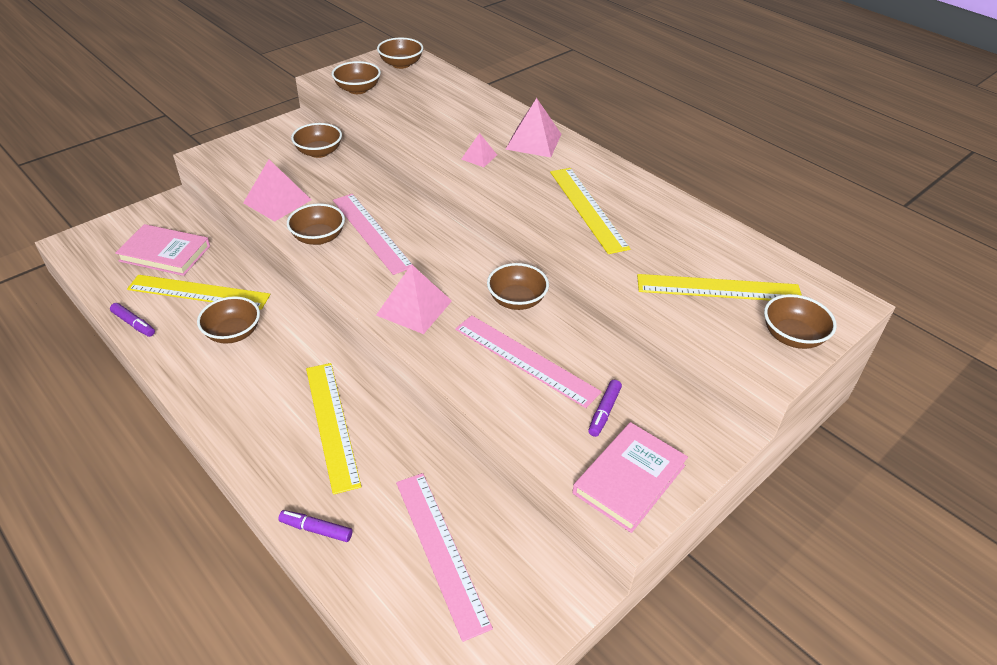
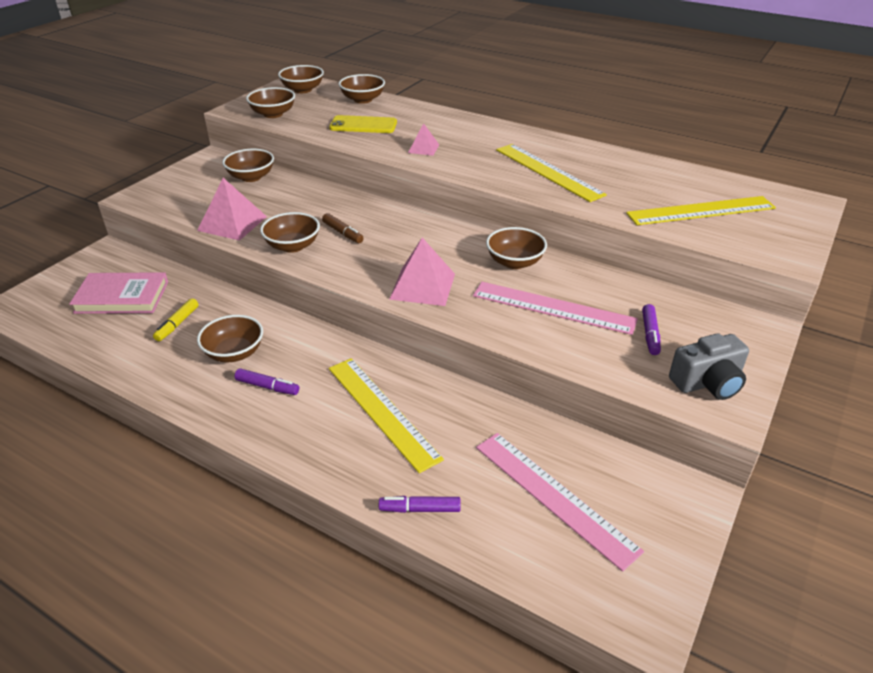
camera: 15 degrees left, 5 degrees down
(134, 324) = (120, 366): purple marker -> purple marker (267, 387)
(199, 292) = (177, 324): yellow ruler -> yellow marker
(371, 232) = (343, 233): pink ruler -> brown marker
(436, 118) = (363, 125): none -> yellow phone
(533, 141) = (465, 130): pink pyramid -> none
(629, 479) = (707, 383): pink book -> grey camera
(792, 336) = (785, 234): brown bowl -> brown bowl (363, 100)

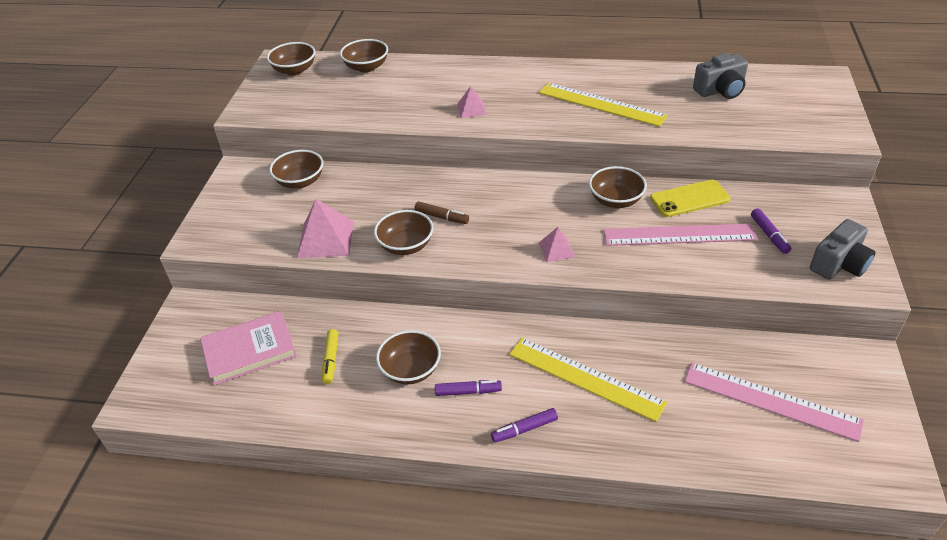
camera: 20 degrees left, 5 degrees up
(273, 114) = (290, 108): brown bowl -> none
(363, 125) = (392, 97): yellow phone -> yellow phone (689, 199)
(420, 509) = (680, 452): purple marker -> purple marker (524, 429)
(422, 286) = (556, 249): pink pyramid -> pink pyramid, size x0.56
(681, 187) = (720, 90): none -> grey camera
(701, 210) = (751, 110): yellow ruler -> none

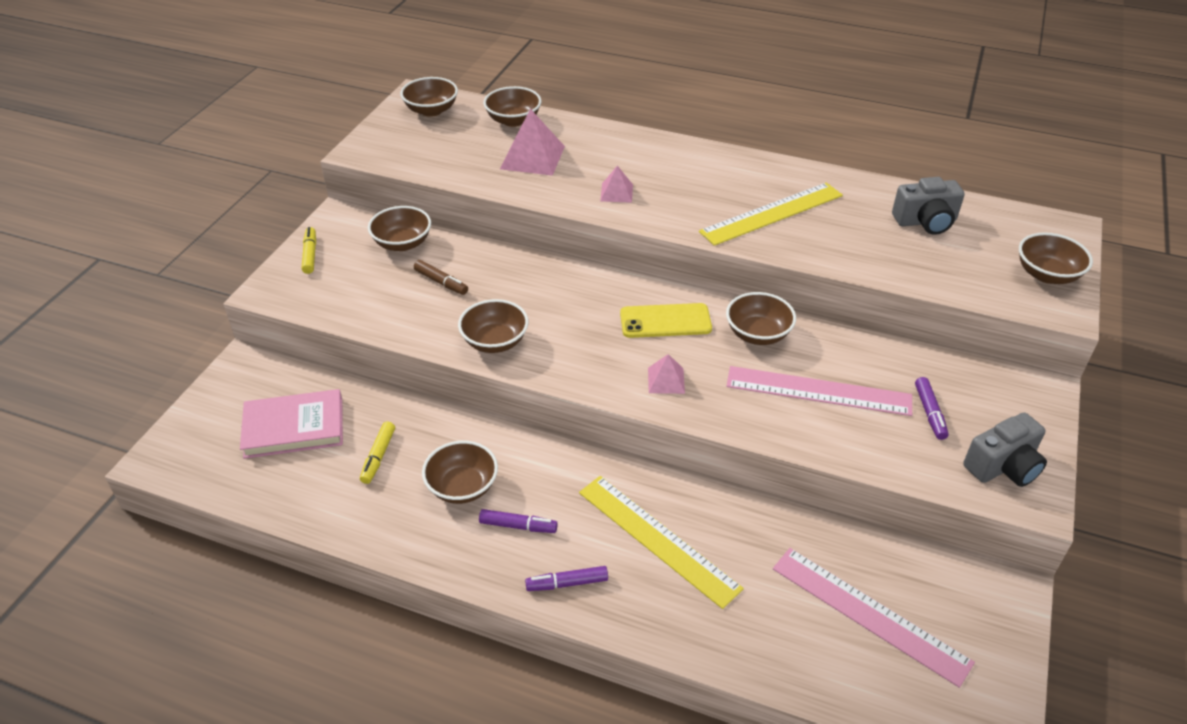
camera: 10 degrees right, 0 degrees up
(223, 205) = (310, 255): none -> yellow marker
(325, 239) = (408, 316): pink pyramid -> pink pyramid (532, 157)
(441, 217) = (547, 315): brown marker -> brown marker (441, 282)
(601, 104) = (772, 214): yellow ruler -> yellow ruler turned 75 degrees counterclockwise
(689, 199) = (848, 349): yellow phone -> yellow phone (665, 321)
(825, 114) = (1047, 274): none -> brown bowl

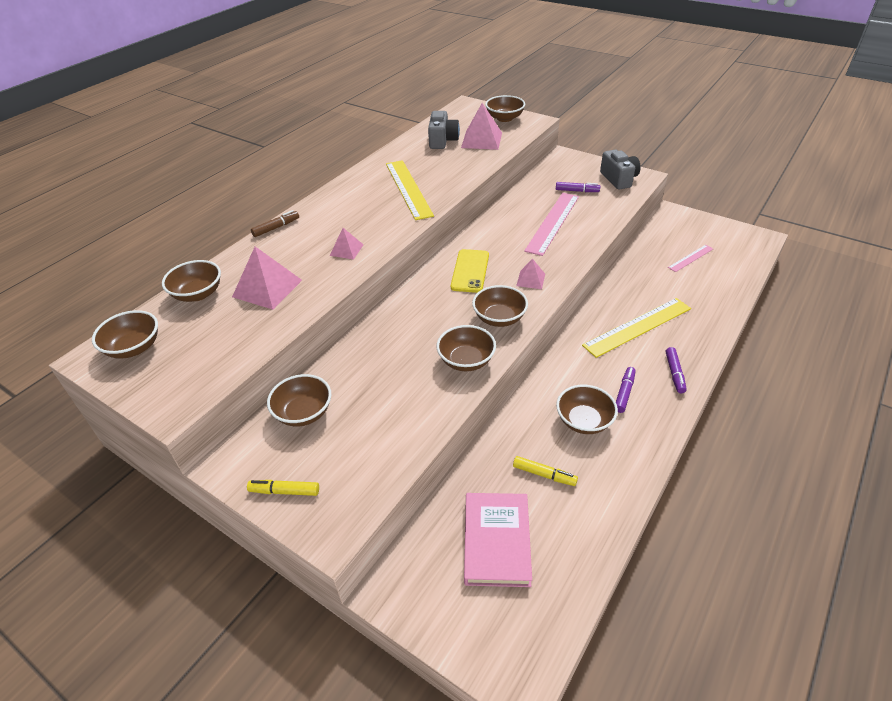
camera: 75 degrees left, 0 degrees up
(441, 282) = (375, 388): brown marker -> brown marker (276, 228)
(758, 334) = (495, 235): brown bowl -> brown bowl (499, 318)
(869, 614) = (690, 258): pink ruler -> pink ruler, size x0.53
(953, 259) = (481, 140): none -> pink pyramid

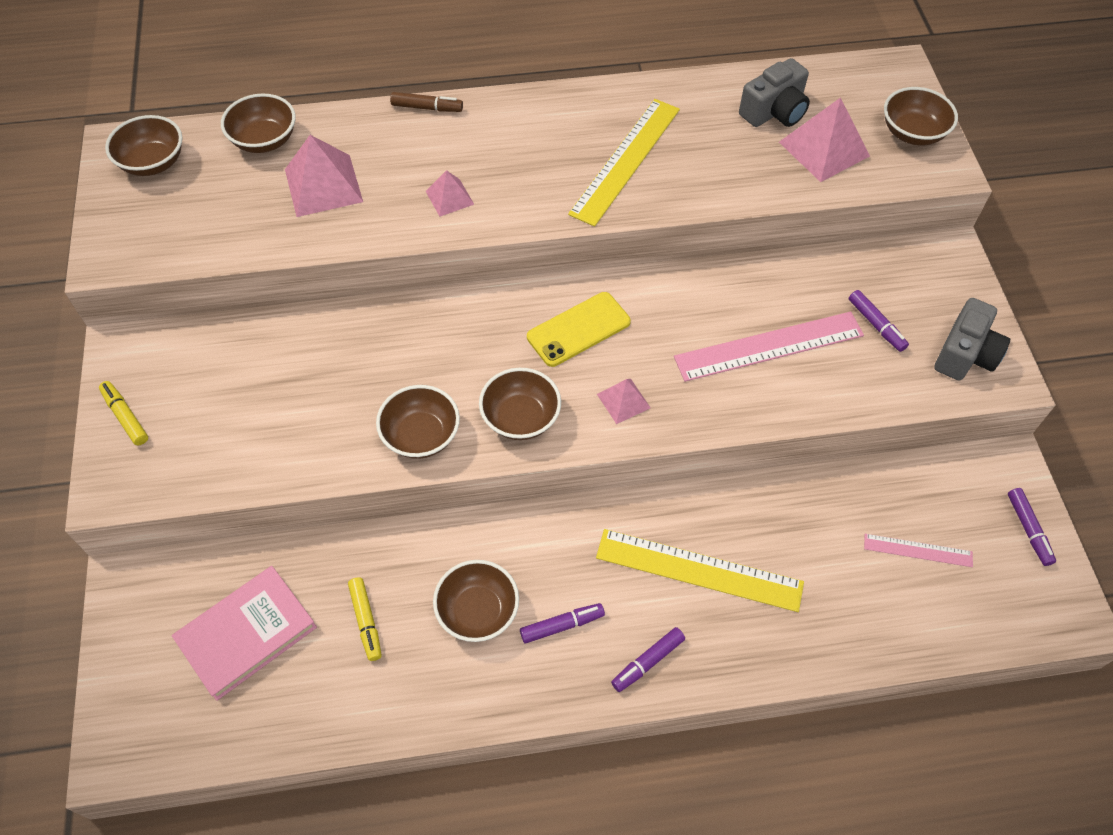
camera: 45 degrees right, 15 degrees up
(303, 413) = (227, 353): brown bowl -> none
(708, 225) = (1028, 529): none -> purple marker

